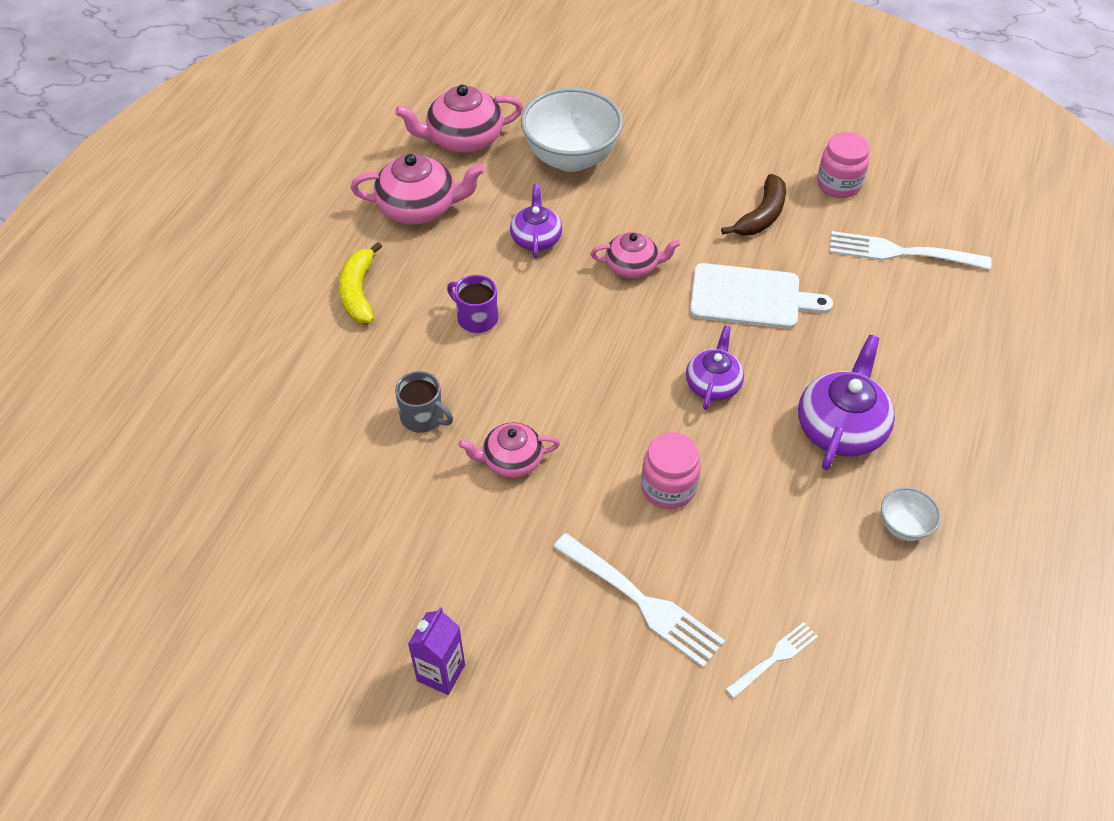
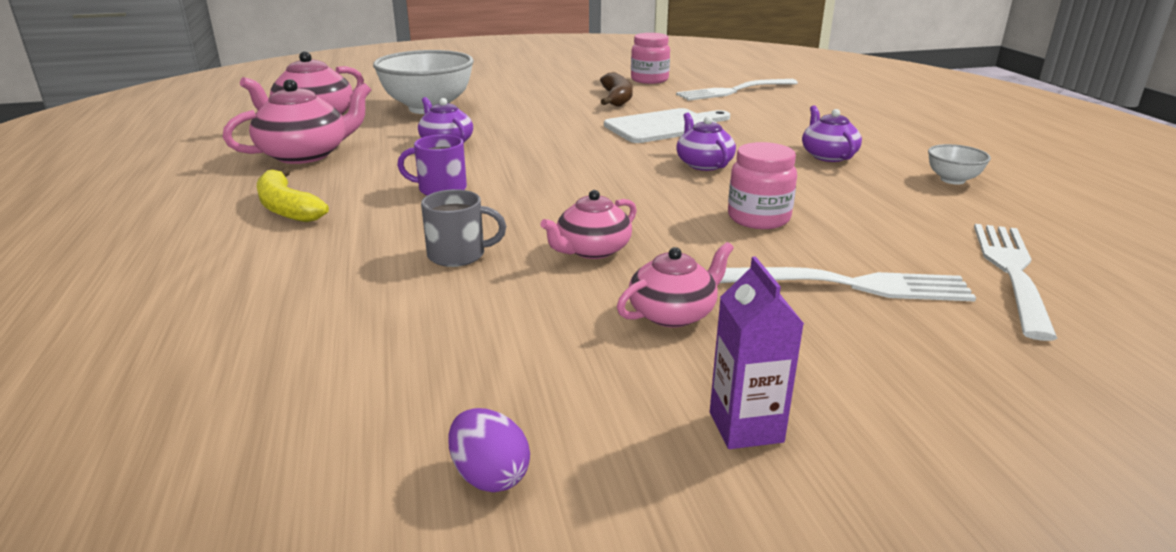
camera: 35 degrees left, 25 degrees down
(297, 624) = (490, 476): none -> purple egg
(633, 266) = (551, 135): pink teapot -> pink teapot (673, 313)
(774, 658) = (1011, 272): white fork -> white fork, size x1.79
(841, 427) = (828, 155): purple teapot -> purple teapot, size x0.63

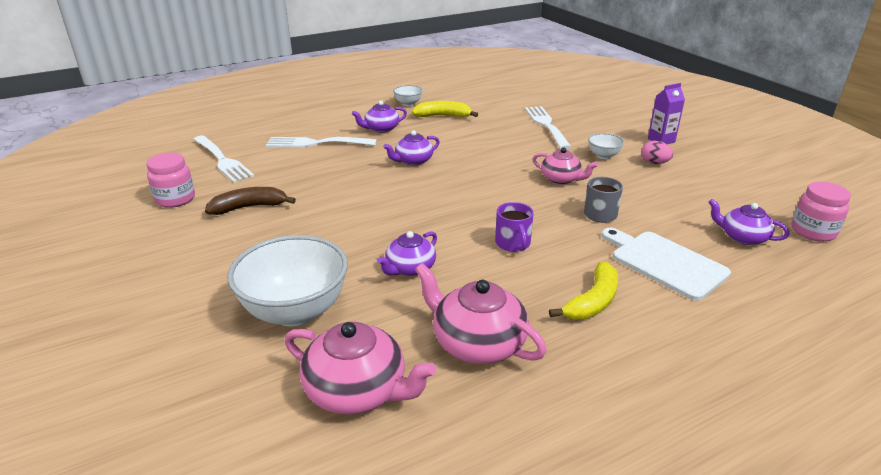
camera: 105 degrees left, 5 degrees up
(261, 365) = (742, 237): none -> purple teapot
(490, 476) = (732, 174): purple egg -> none
(612, 368) = (654, 163): none -> pink egg
(665, 126) = (332, 179): white cutting board -> white cutting board (664, 263)
(673, 313) = (603, 156): pink teapot -> white bowl
(758, 218) = (490, 143): pink jar -> pink jar (813, 232)
(893, 199) = (443, 116): none -> yellow banana
(1011, 272) = (510, 101): white fork -> white fork (316, 143)

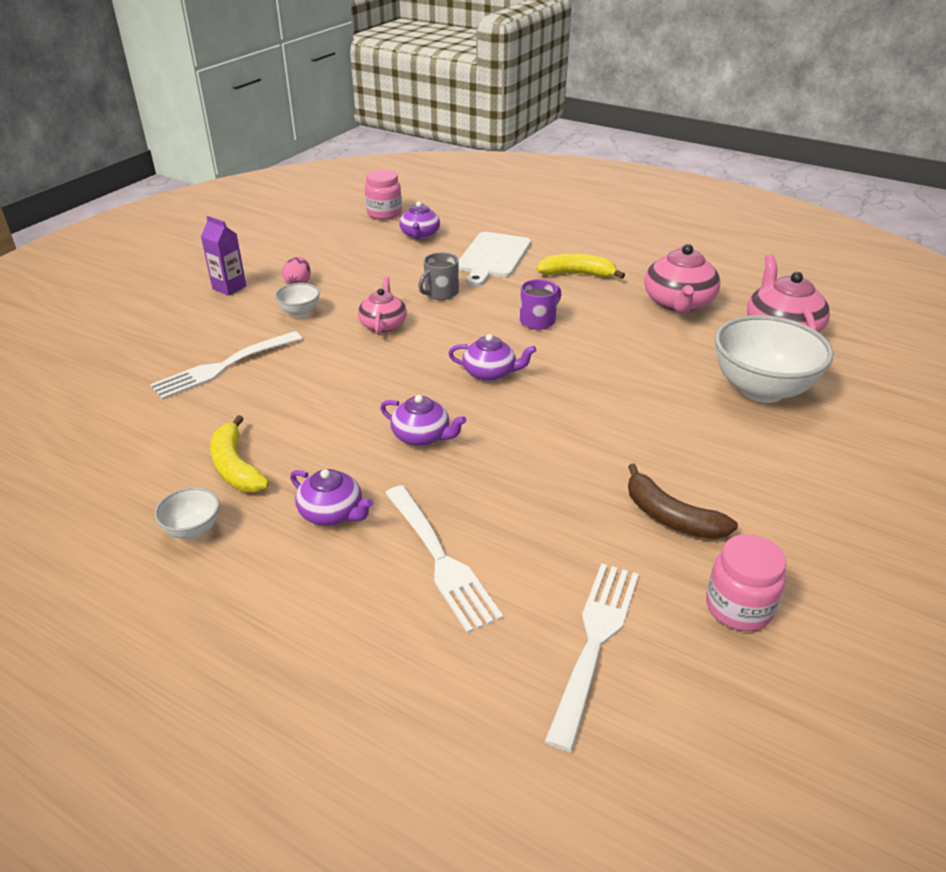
camera: 120 degrees left, 5 degrees up
(409, 268) = (636, 357): purple teapot -> purple teapot (490, 373)

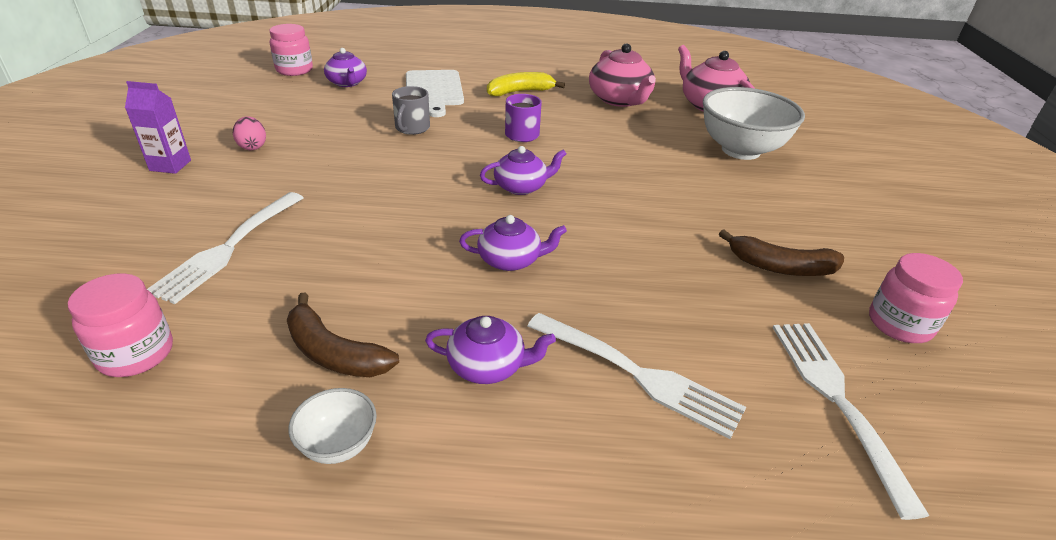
camera: 30 degrees left, 0 degrees up
(119, 427) = (136, 354): none -> pink jar
(236, 467) = (334, 352): yellow banana -> brown banana
(300, 312) = (277, 173): white bowl -> none
(383, 324) = (379, 166): pink teapot -> none

